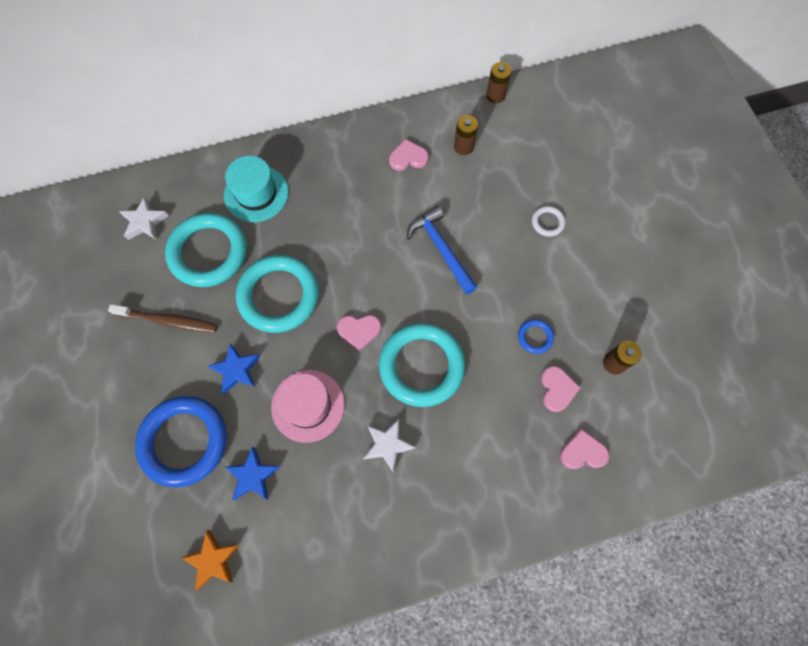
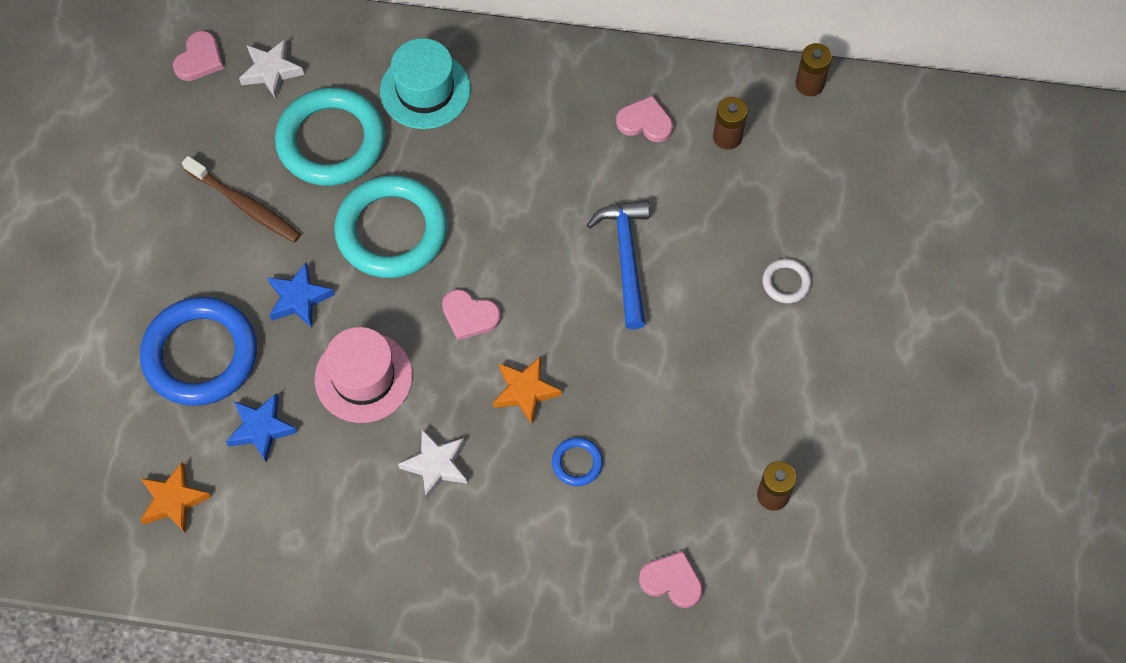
camera: 25 degrees right, 5 degrees down
(421, 366) = (525, 391): turquoise ring -> orange star
(535, 337) = (688, 419): blue ring -> blue ring (577, 463)
(557, 389) = (681, 493): pink heart -> pink heart (199, 59)

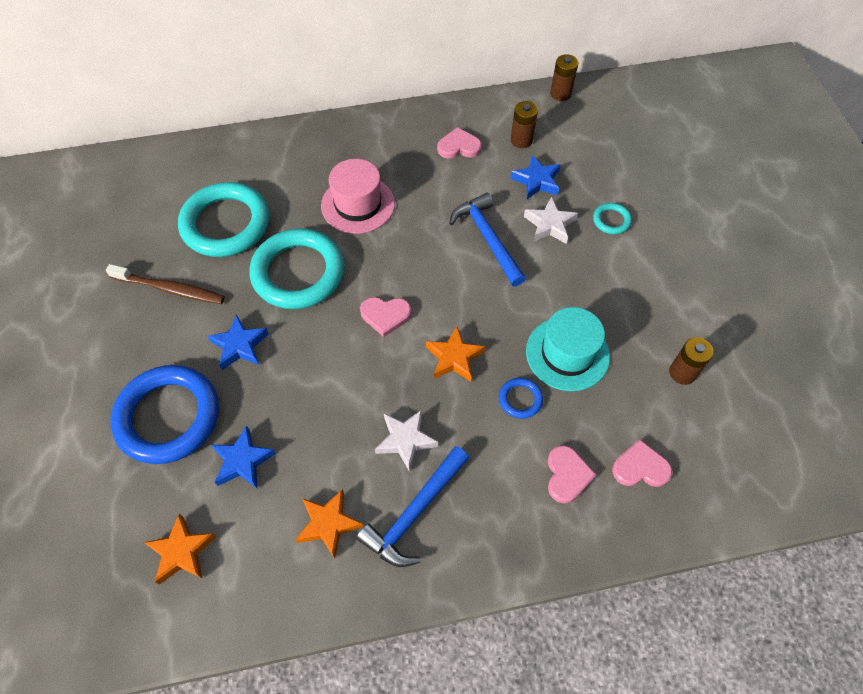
camera: 20 degrees left, 5 degrees down
(199, 59) = (99, 197): pink heart -> pink heart (567, 475)
(271, 71) = (161, 189): white star -> white star (549, 225)
(325, 524) = (328, 524): none -> orange star
(363, 377) = (317, 389): pink hat -> pink hat (358, 204)
(415, 543) = (414, 513): none -> blue hammer
(425, 90) = (287, 170): turquoise hat -> turquoise hat (567, 353)
(720, 200) = (536, 181): none -> blue star
(786, 282) = (611, 220): white ring -> turquoise ring

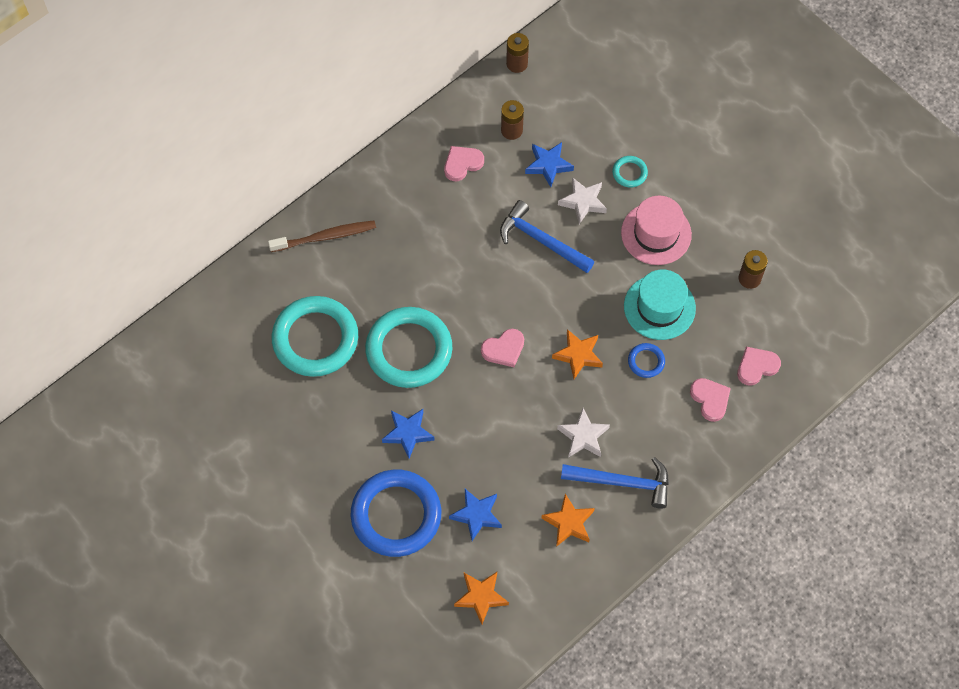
camera: 30 degrees left, 5 degrees up
(170, 289) = (314, 419): brown toothbrush -> brown toothbrush (325, 237)
(358, 204) = (414, 263): pink hat -> pink hat (656, 233)
(414, 513) = (622, 482): blue hammer -> blue hammer turned 90 degrees counterclockwise

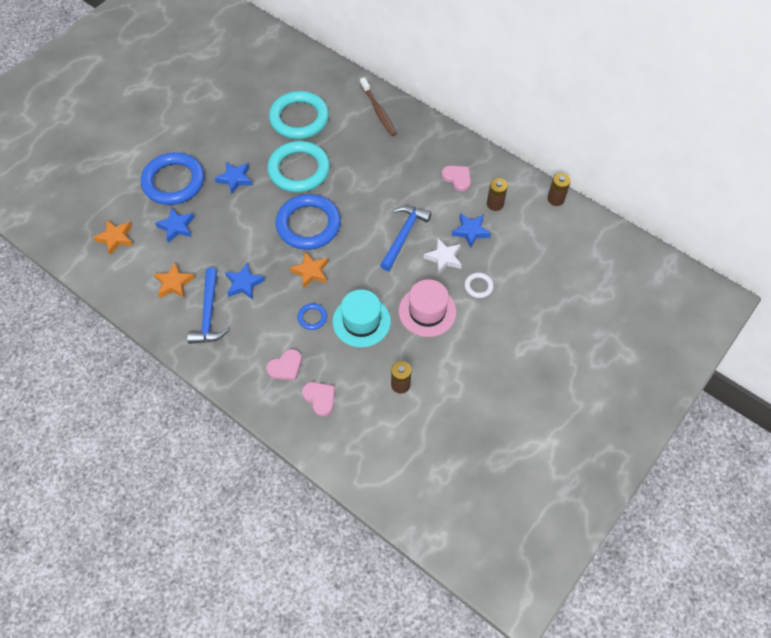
camera: 80 degrees right, 5 degrees down
(504, 349) = (308, 225): pink heart -> blue ring
(583, 436) = (244, 284): white star -> blue star
(629, 173) = (478, 286): turquoise ring -> white ring

